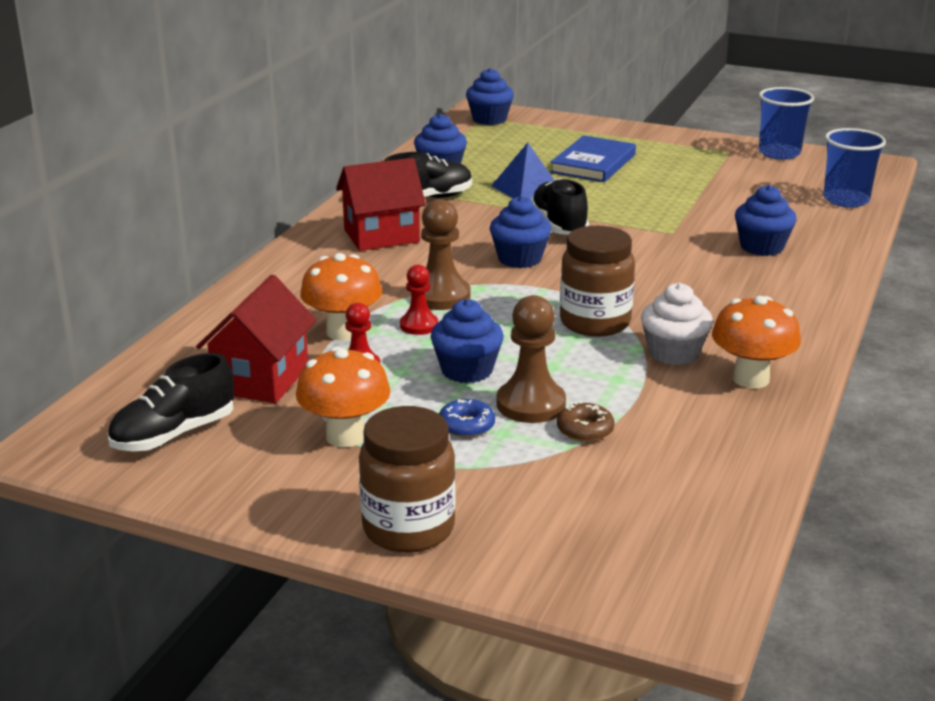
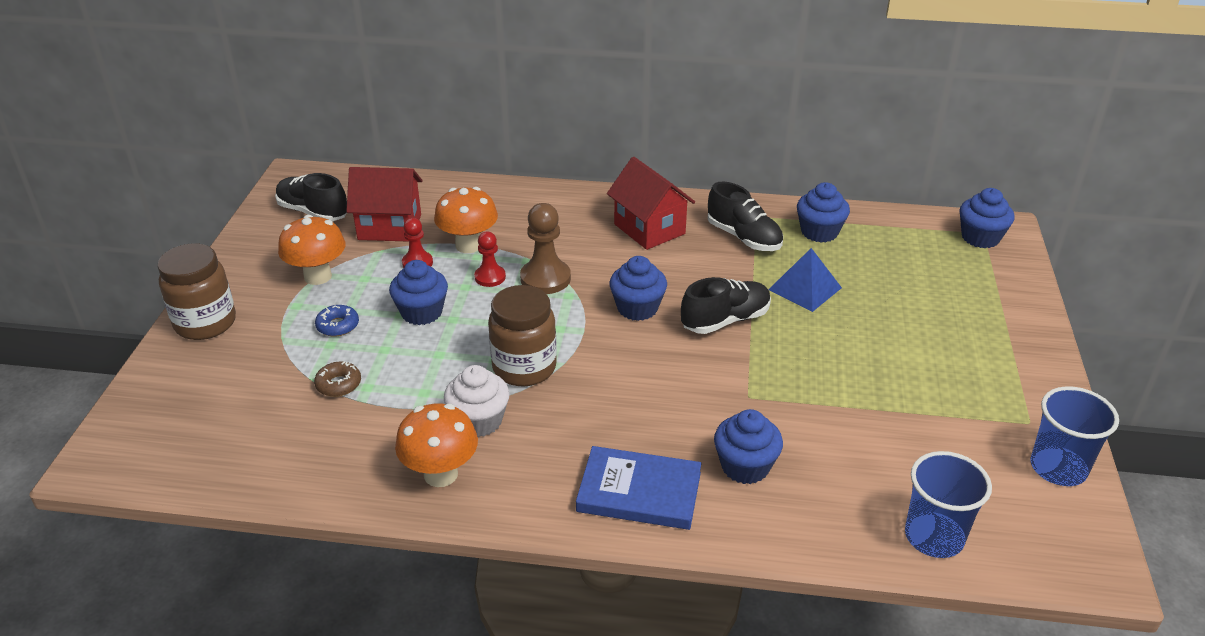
camera: 75 degrees right, 10 degrees up
(531, 404) = (374, 352): brown pawn -> none
(593, 163) = (905, 322): blue book -> blue book (639, 492)

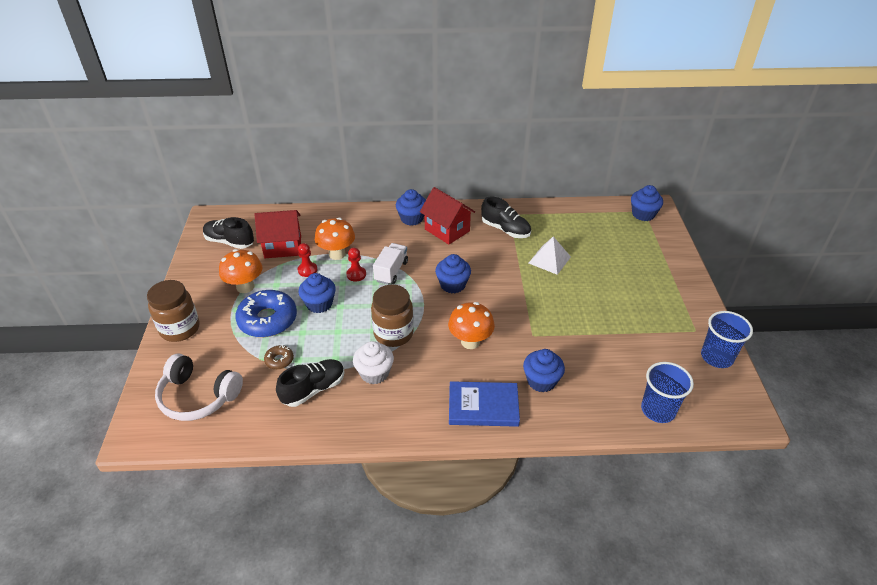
camera: 10 degrees left, 5 degrees up
(203, 420) = (198, 397): none -> white headphones
(338, 326) = (268, 320): blue donut -> blue donut, size x2.17
(441, 474) = (360, 412): orange mushroom -> orange mushroom (470, 342)
(545, 278) = (391, 271): brown pawn -> white truck
(725, 320) = (507, 287): black shoe -> black shoe (313, 389)
(805, 288) = (549, 260): blue pyramid -> white pyramid
(819, 232) = (549, 221): blue cupcake -> blue cupcake (412, 218)

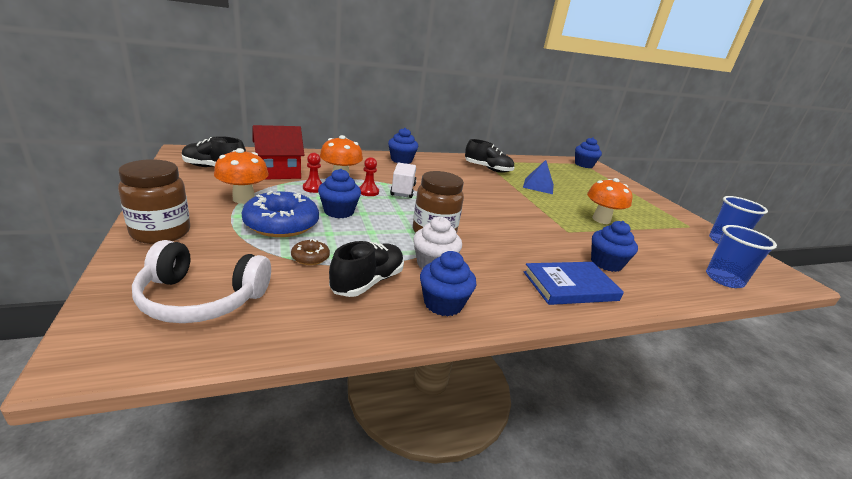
camera: 20 degrees left, 15 degrees down
(447, 230) = (438, 167): red house -> none
(452, 285) = (468, 199): blue cupcake -> blue cupcake (443, 303)
(470, 342) = (515, 237): orange mushroom -> orange mushroom (601, 220)
(549, 260) = (538, 186): white pyramid -> blue pyramid

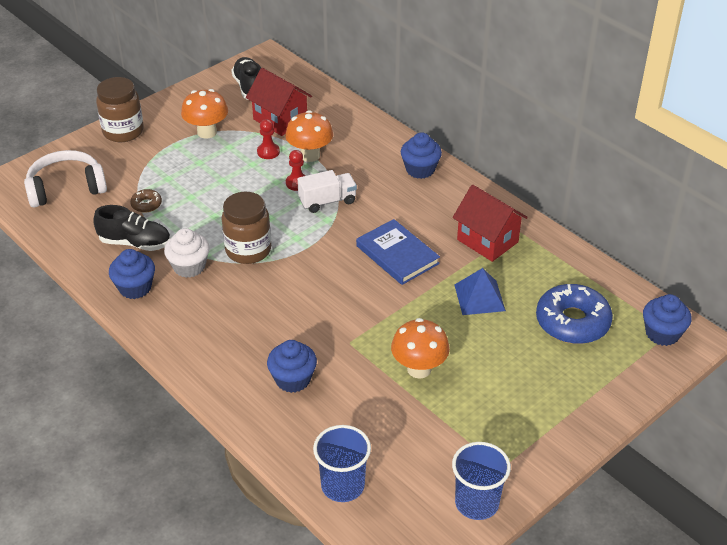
camera: 70 degrees right, 15 degrees up
(201, 298) = (66, 188): white headphones -> white headphones turned 90 degrees clockwise
(281, 224) = (183, 169): blue donut -> blue donut (572, 322)
(339, 211) = (234, 185): blue cupcake -> none
(487, 169) = (487, 241): black shoe -> red house
(570, 286) = (220, 356): blue book -> blue book (397, 255)

